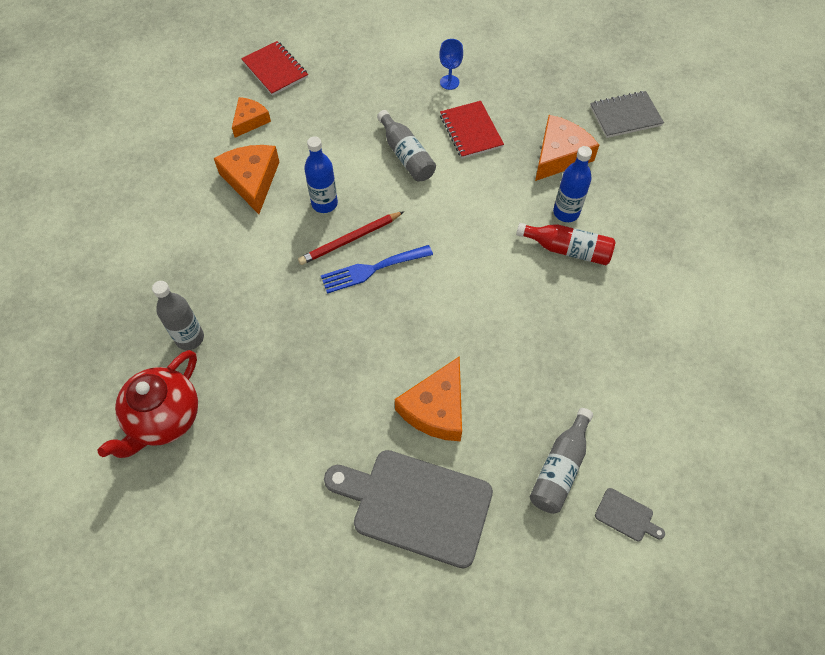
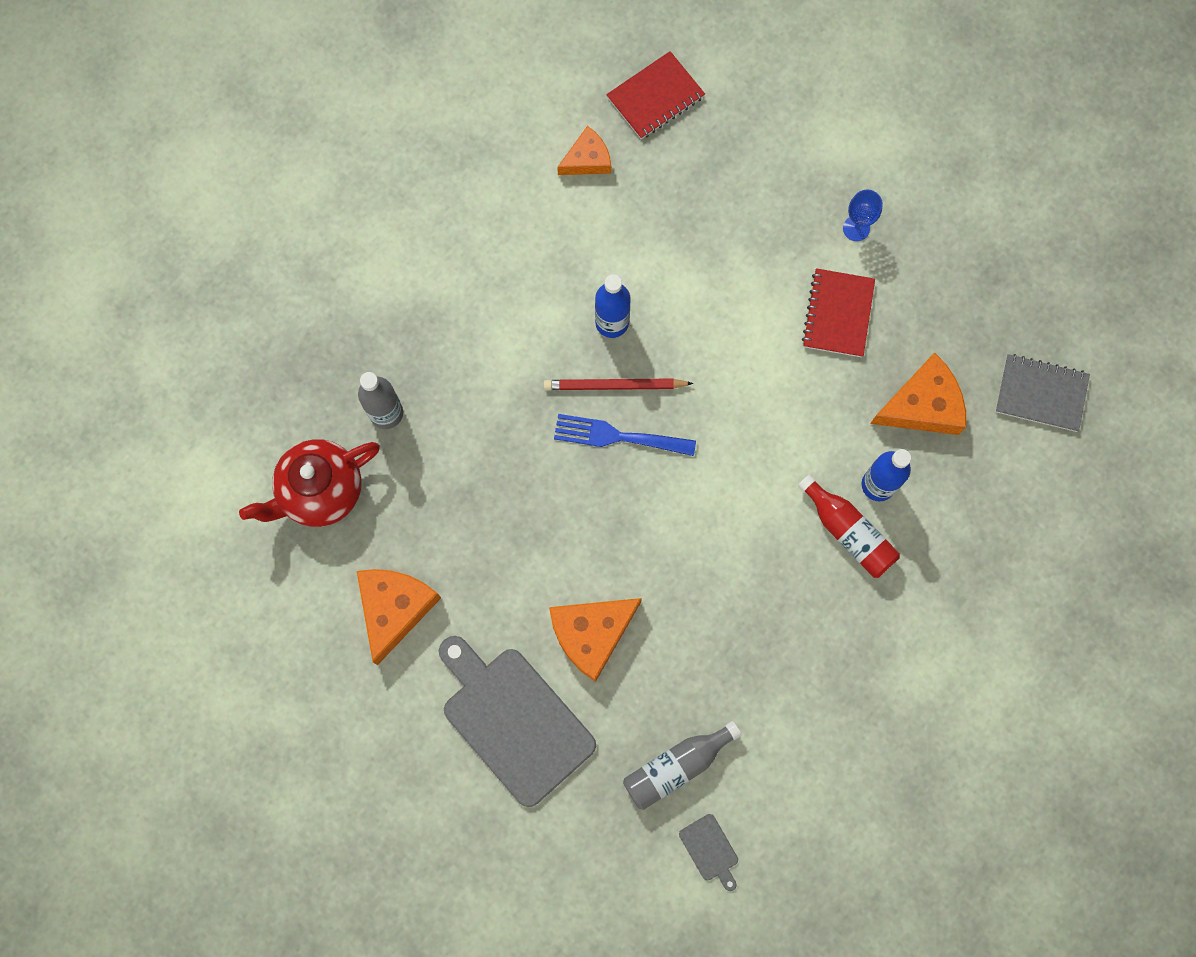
camera: 30 degrees right, 15 degrees up
(252, 180) = (547, 247): orange cheese -> orange cheese (394, 608)
(275, 70) = (655, 97): red notebook -> red notebook turned 60 degrees clockwise
(406, 155) = (741, 306): grey bottle -> none

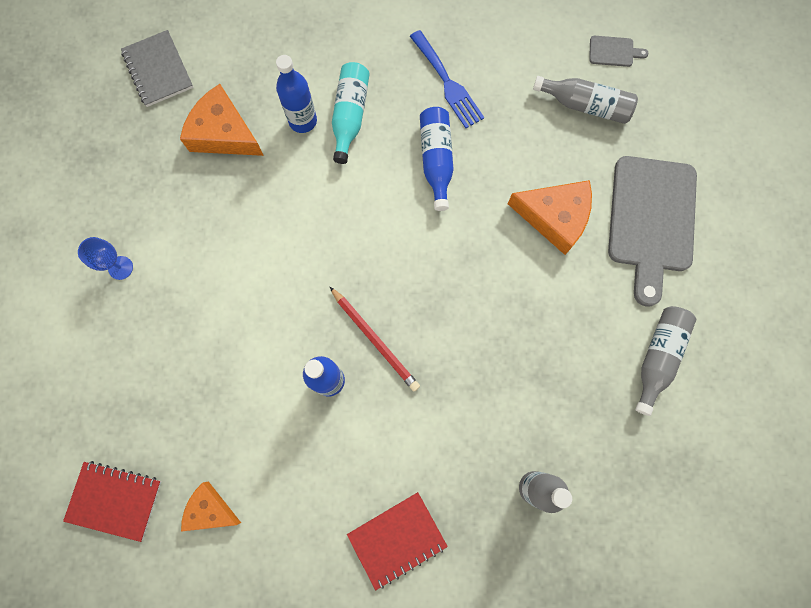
camera: 130 degrees left, 0 degrees up
(321, 491) = (631, 484): red teapot -> none
(394, 608) = (657, 357): orange cheese -> grey bottle
(617, 436) = (410, 308): blue fork -> blue fork (447, 83)
(710, 850) = (613, 52): grey cutting board -> grey cutting board turned 75 degrees clockwise
(736, 574) = (436, 160): none -> blue bottle
(838, 314) = (198, 232): red notebook -> red notebook (397, 539)
(848, 532) = (350, 116): red bottle -> turquoise bottle

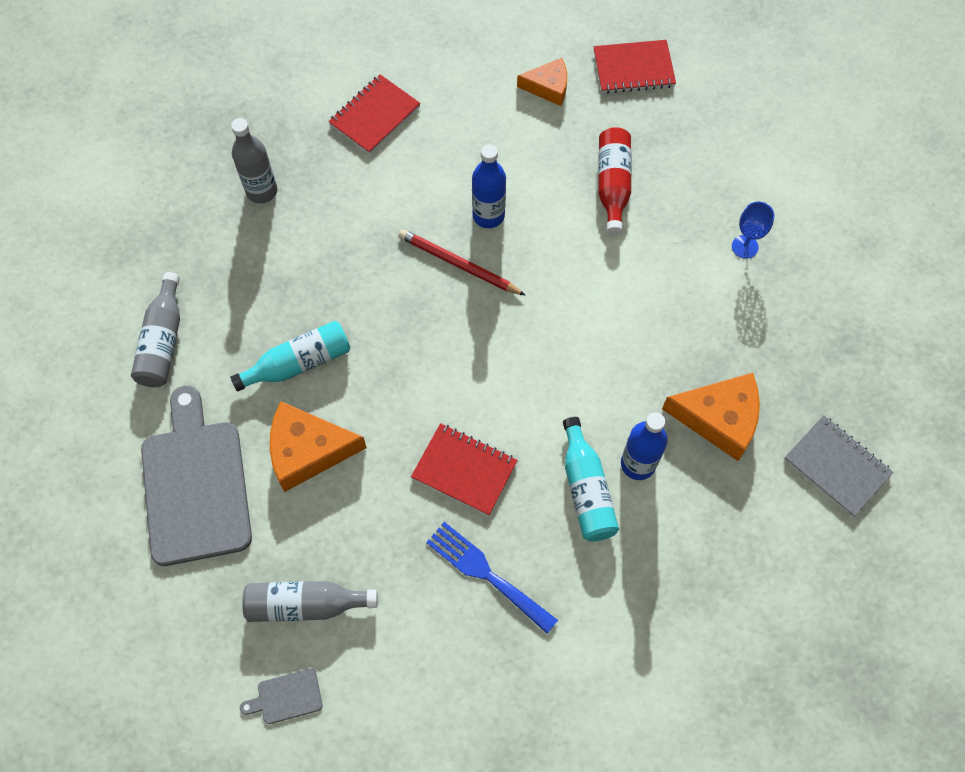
camera: 160 degrees right, 10 degrees down
(202, 371) = (613, 185): none -> red bottle
(436, 160) = (464, 470): blue bottle -> red notebook
(543, 295) = (298, 363): none -> turquoise bottle

